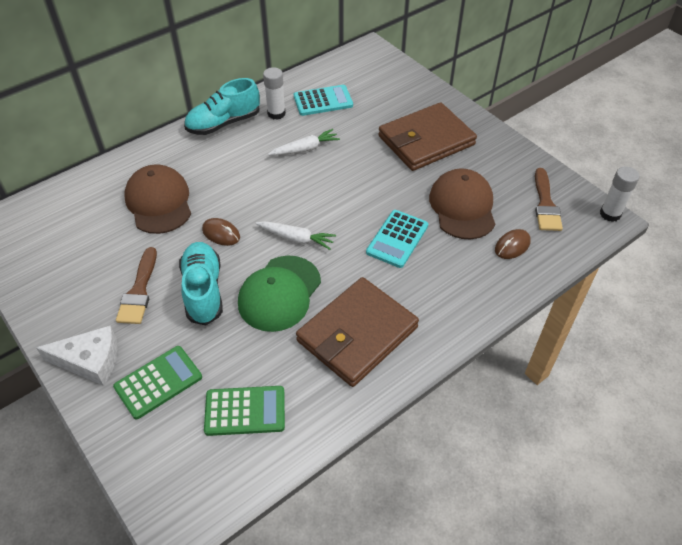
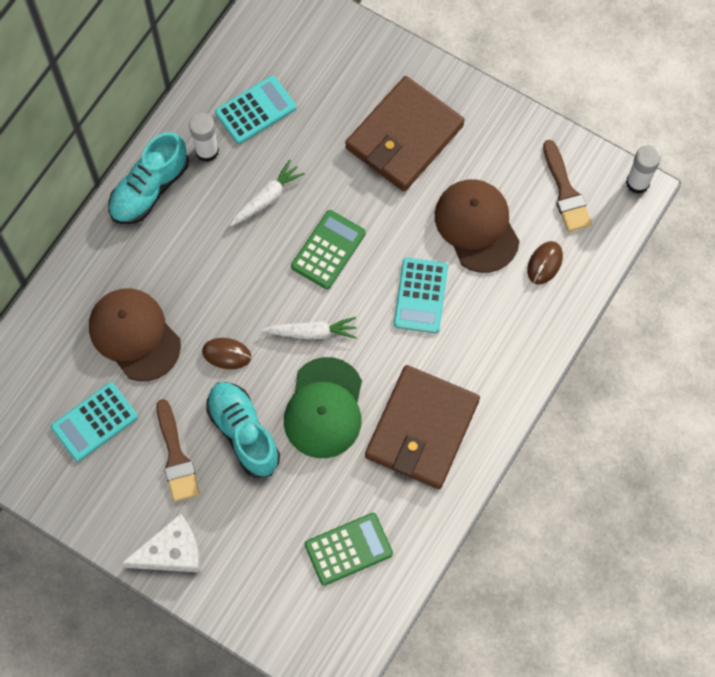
camera: 20 degrees left, 20 degrees up
(92, 248) = (94, 422): none -> turquoise calculator
(158, 382) = (251, 550): green calculator -> green calculator (328, 250)

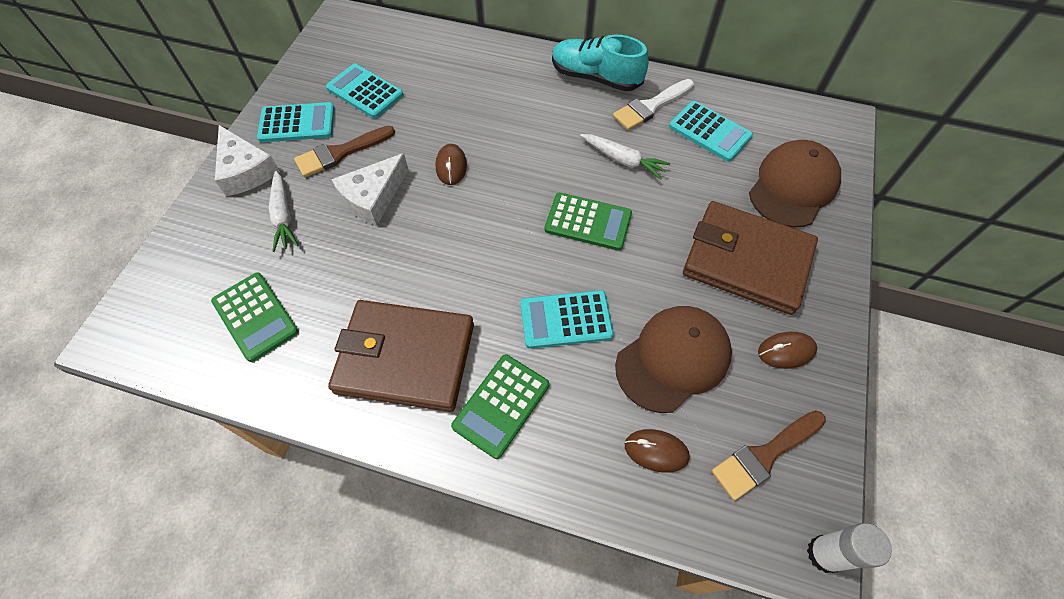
camera: 75 degrees right, 10 degrees down
(120, 496) = (297, 123): none -> turquoise calculator
(134, 335) = (453, 99): brown cap -> brown cap (793, 186)
(207, 151) = (650, 107): white glue stick -> white brush
(243, 433) = (373, 197): turquoise shoe -> white cheese
(311, 332) = (492, 228): white carrot -> white carrot (283, 216)
(324, 408) = (411, 258): green cap -> none
(482, 363) = (501, 405): none -> green calculator
(491, 142) = (786, 351): none -> brown mouse

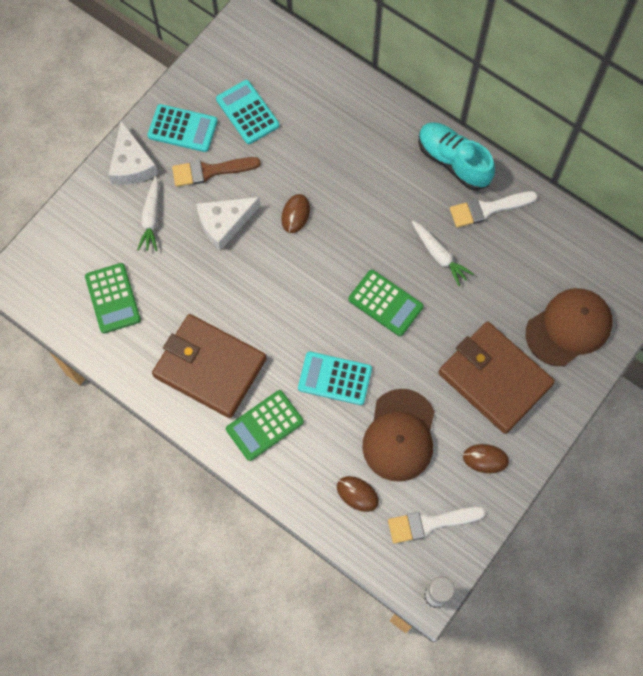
camera: 20 degrees right, 10 degrees up
(673, 359) = (399, 435): brown cap -> brown cap turned 120 degrees clockwise
(709, 132) = (526, 251): turquoise calculator -> none
(764, 455) = (429, 523): brown brush -> white brush

